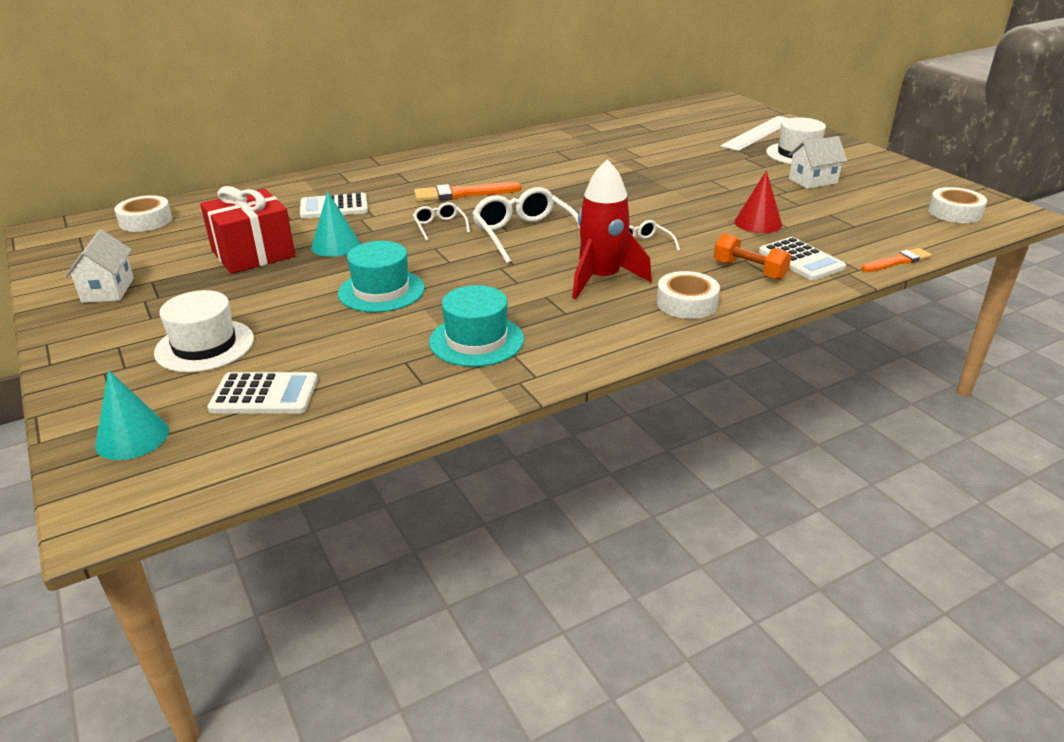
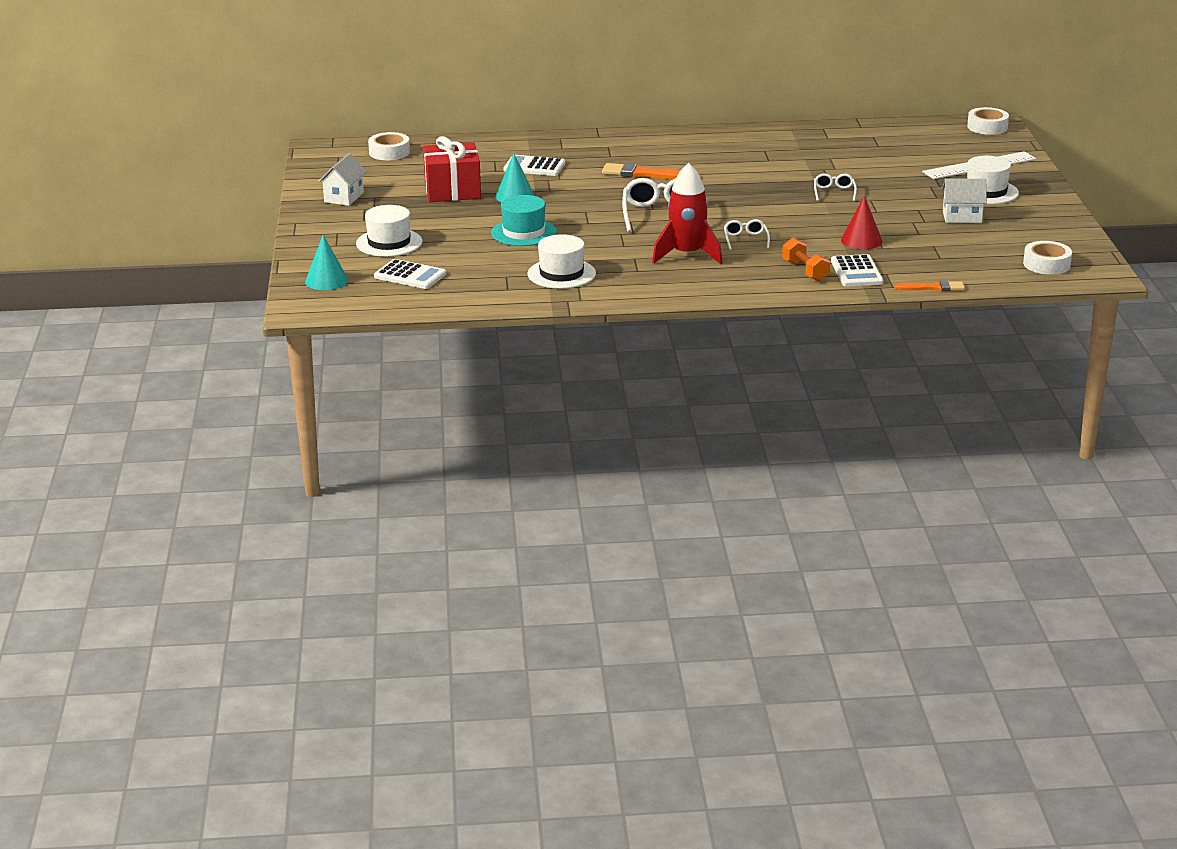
camera: 25 degrees right, 5 degrees down
(440, 226) = (603, 196): white glasses -> white glasses (834, 192)
(476, 340) = (561, 274): turquoise hat -> white hat
(686, 303) = (730, 281): white tape -> white tape (987, 127)

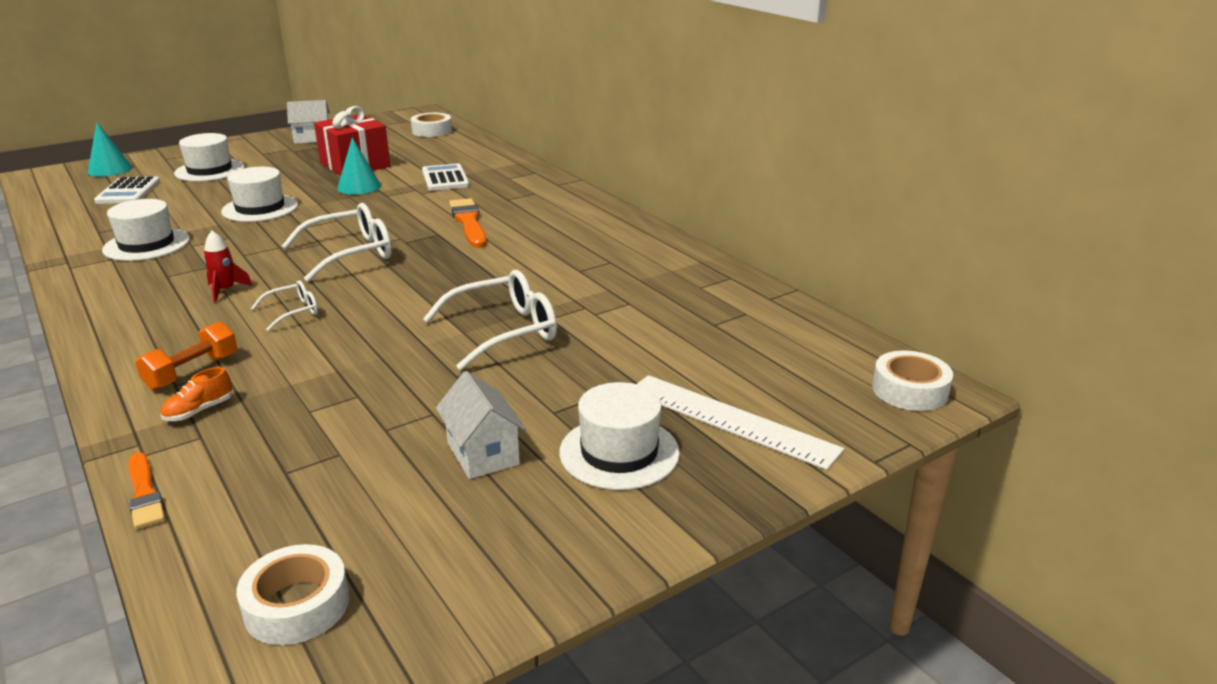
camera: 60 degrees right, 0 degrees up
(523, 232) = (260, 208): turquoise hat -> white hat
(687, 255) = (225, 290): red rocket -> red rocket, size x0.50
(834, 192) = (504, 331): white glasses -> white glasses, size x1.89
(856, 272) = (199, 411): white calculator -> orange shoe
(861, 240) = (329, 388): red cone -> none

